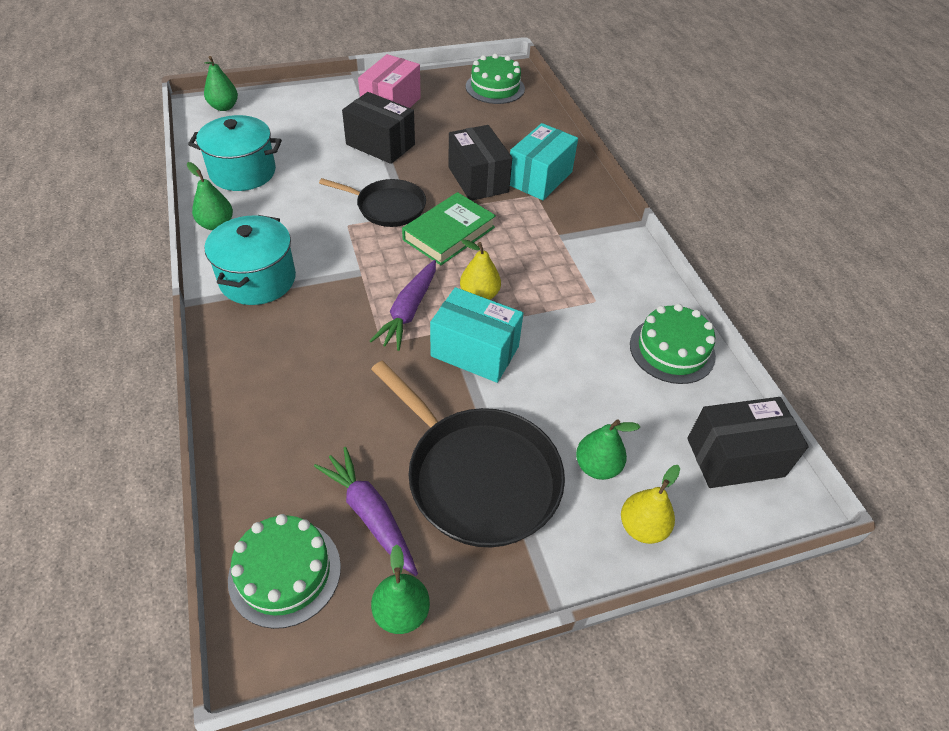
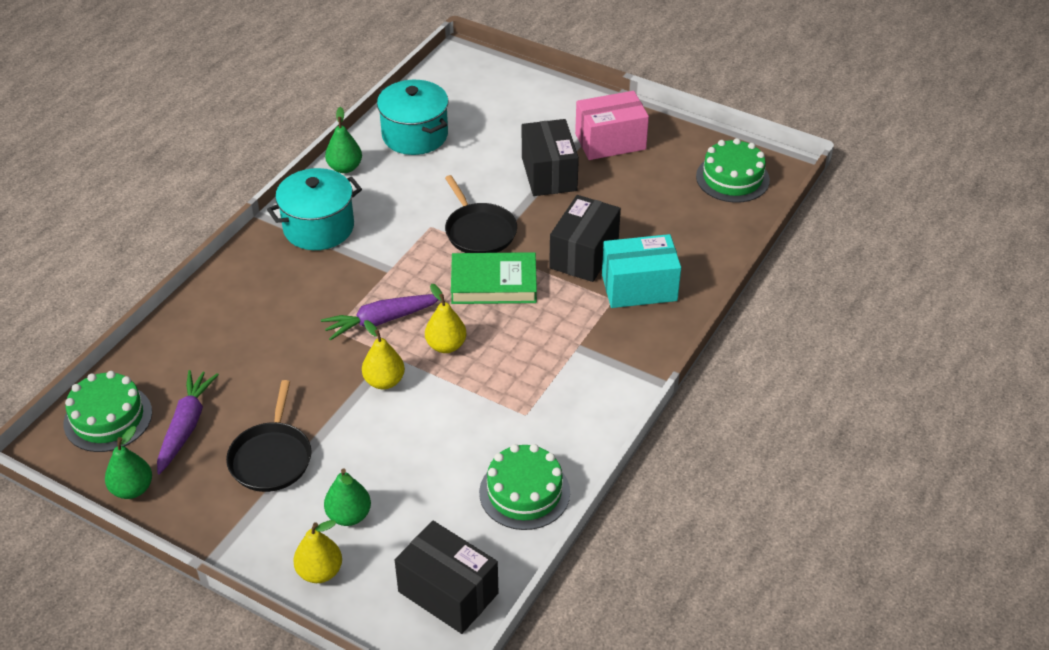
camera: 50 degrees right, 5 degrees down
(224, 107) = (473, 68): green pear -> none
(475, 351) = (384, 381): turquoise box -> yellow pear
(478, 476) = (271, 457): black pan -> black pan, size x0.62

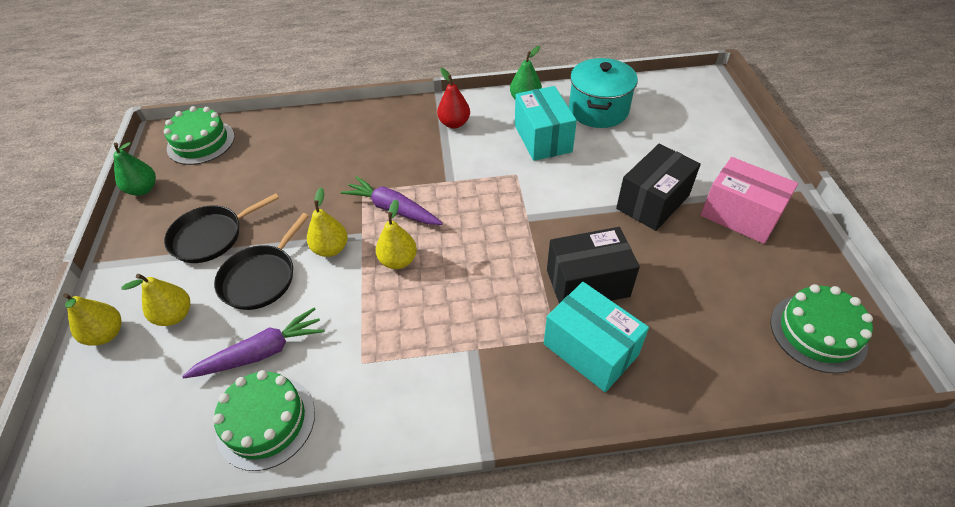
camera: 55 degrees right, 5 degrees up
(186, 426) = (215, 178): purple carrot -> purple carrot (261, 352)
(318, 227) = (454, 123): turquoise pot -> red pear
(349, 515) = (175, 315): green pear -> yellow pear
(408, 187) = (542, 138): none -> turquoise box
(448, 592) = (117, 437): black box -> none
(479, 231) = (541, 202): black pan -> black pan (261, 278)
(494, 284) = (493, 247): green book -> none

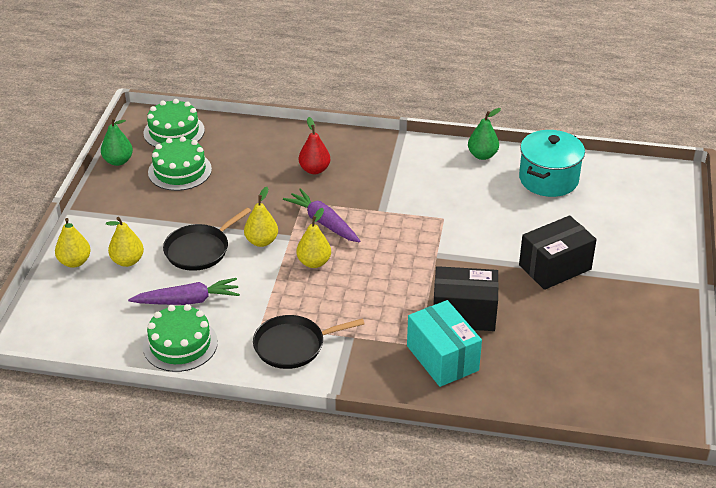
camera: 15 degrees right, 10 degrees down
(211, 236) = (167, 210): black pan -> black pan (293, 345)
(454, 123) = (406, 163): red pear -> red pear (314, 170)
(542, 138) = (482, 193): turquoise box -> none
(740, 215) = (628, 295): pink box -> none
(818, 332) = (636, 391): green cake -> green cake (180, 171)

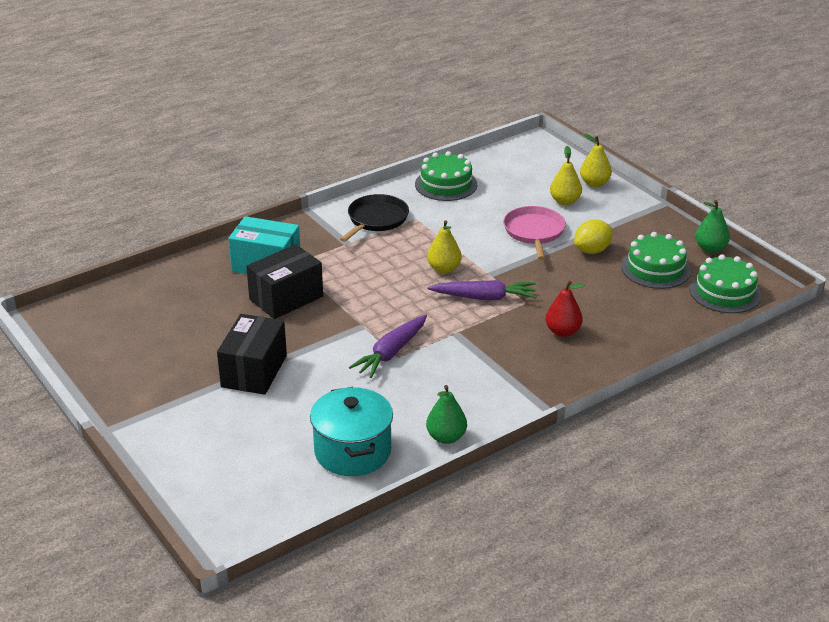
camera: 135 degrees right, 5 degrees down
(187, 301) = (484, 204): purple carrot -> purple carrot (391, 353)
(191, 209) = (592, 250): none -> yellow lemon
(199, 250) = (534, 232): black pan -> pink pan
(261, 241) = (504, 260): yellow pear -> none

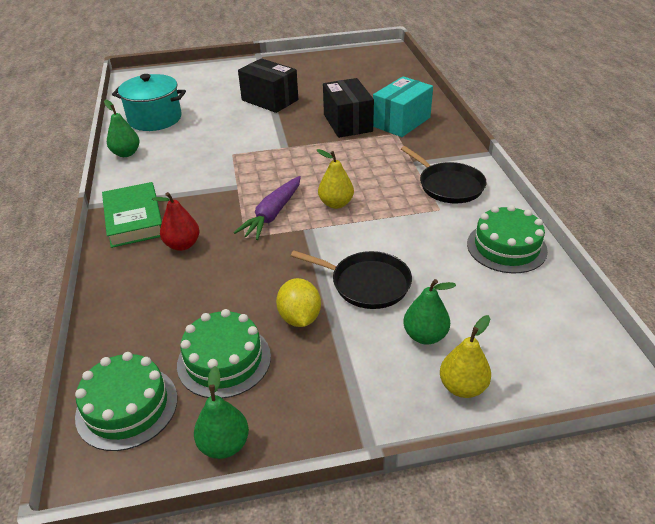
camera: 115 degrees right, 5 degrees up
(391, 353) = (239, 152): purple carrot -> none
(534, 232) = (366, 283): pink pan -> black pan
(552, 375) = (134, 219): none -> green book
(565, 201) = (425, 336): yellow pear -> green pear

